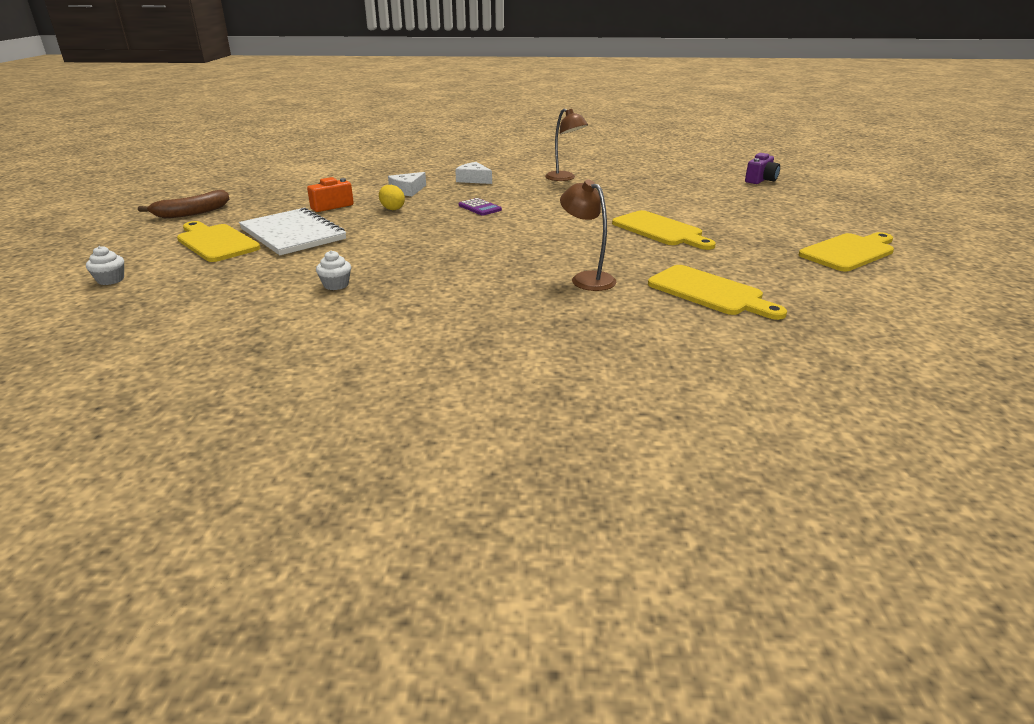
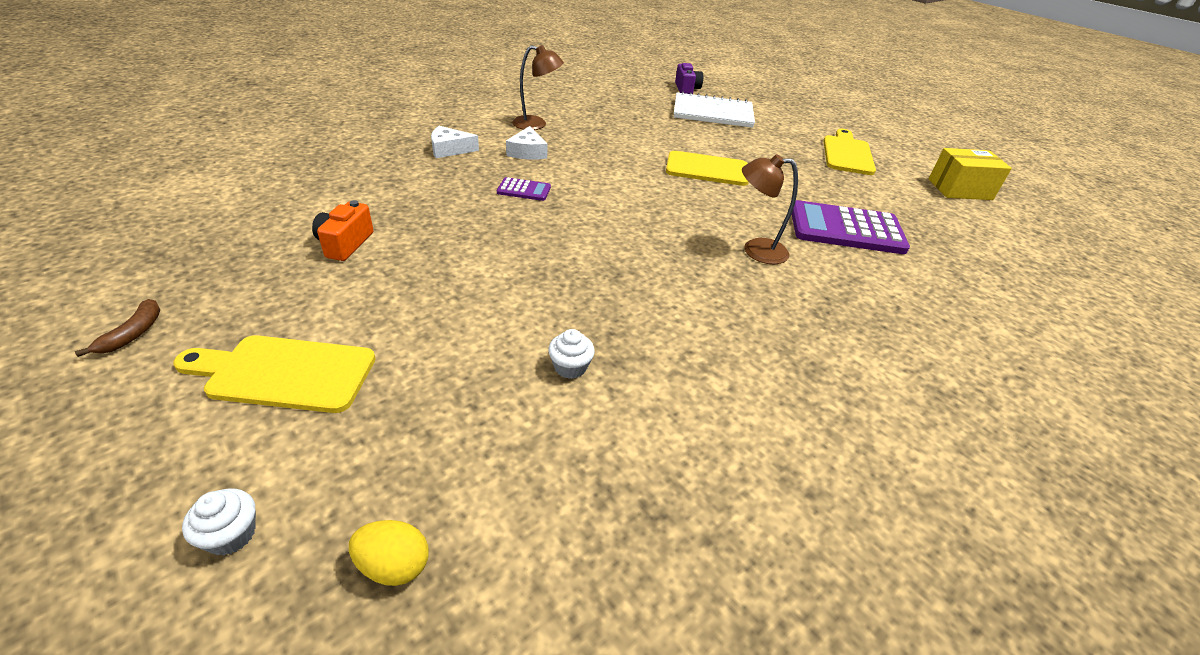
camera: 45 degrees left, 10 degrees up
(192, 213) = (133, 333): brown banana -> brown banana, size x0.59
(292, 234) = (377, 311): white notebook -> white notebook (712, 113)
(392, 209) = (432, 222): yellow egg -> yellow egg (394, 565)
(408, 190) = (402, 187): white cheese -> white cheese (527, 152)
(710, 292) = (846, 229): yellow cutting board -> purple calculator
(947, 308) = (959, 189): none -> yellow box

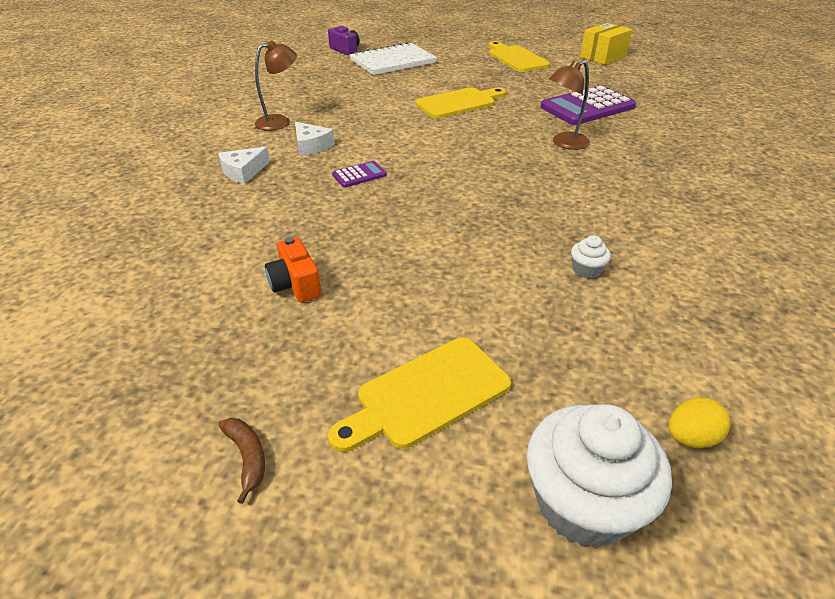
camera: 35 degrees left, 0 degrees up
(231, 535) = (583, 503): white cupcake -> white cupcake, size x2.28

